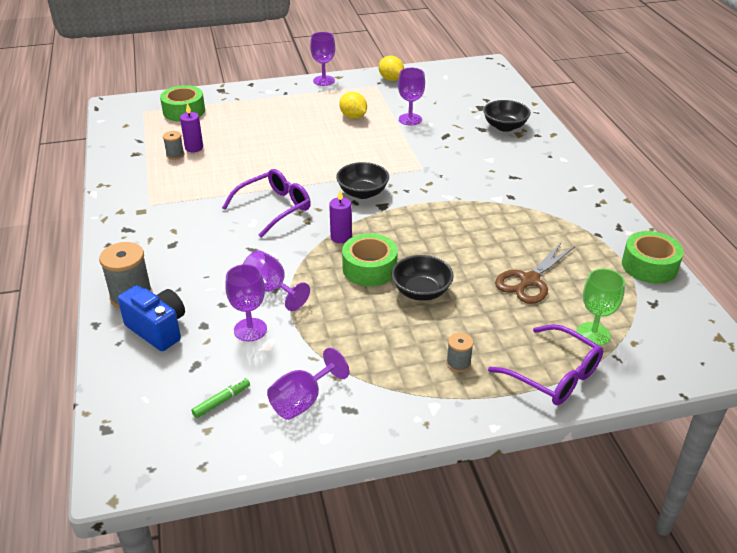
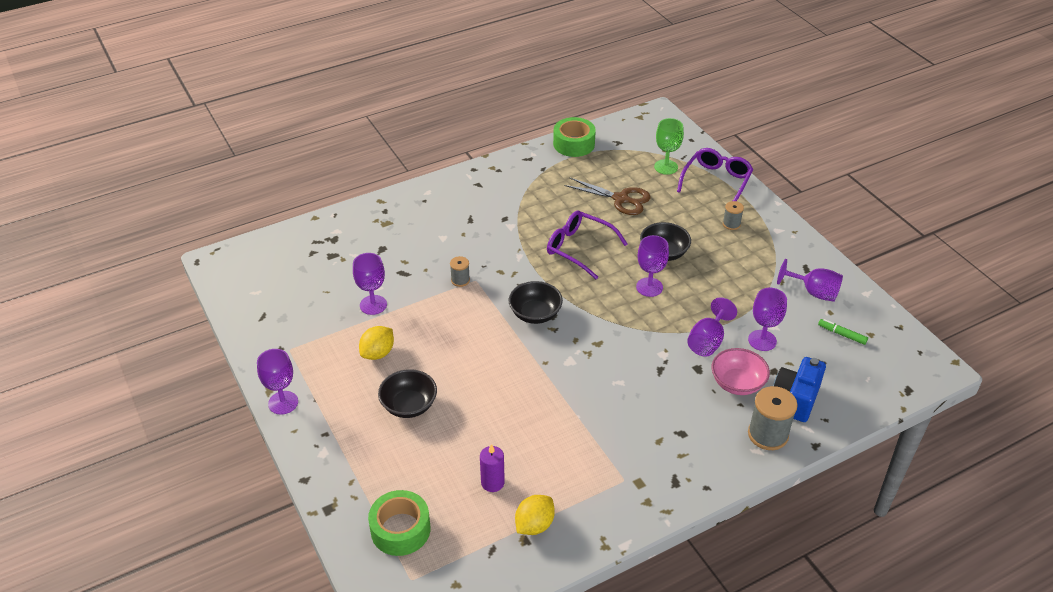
camera: 105 degrees left, 5 degrees up
(175, 155) = (515, 496): grey spool -> grey spool (460, 280)
(204, 294) = (737, 383): none -> pink bowl
(274, 208) = (587, 372): purple glasses -> purple glasses (579, 248)
(341, 237) = (613, 314): purple candle -> none
(369, 268) = (649, 287): green tape -> purple goblet
(391, 79) = (270, 338): yellow lemon -> yellow lemon (534, 525)
(505, 126) = (373, 233): black bowl -> black bowl (409, 405)

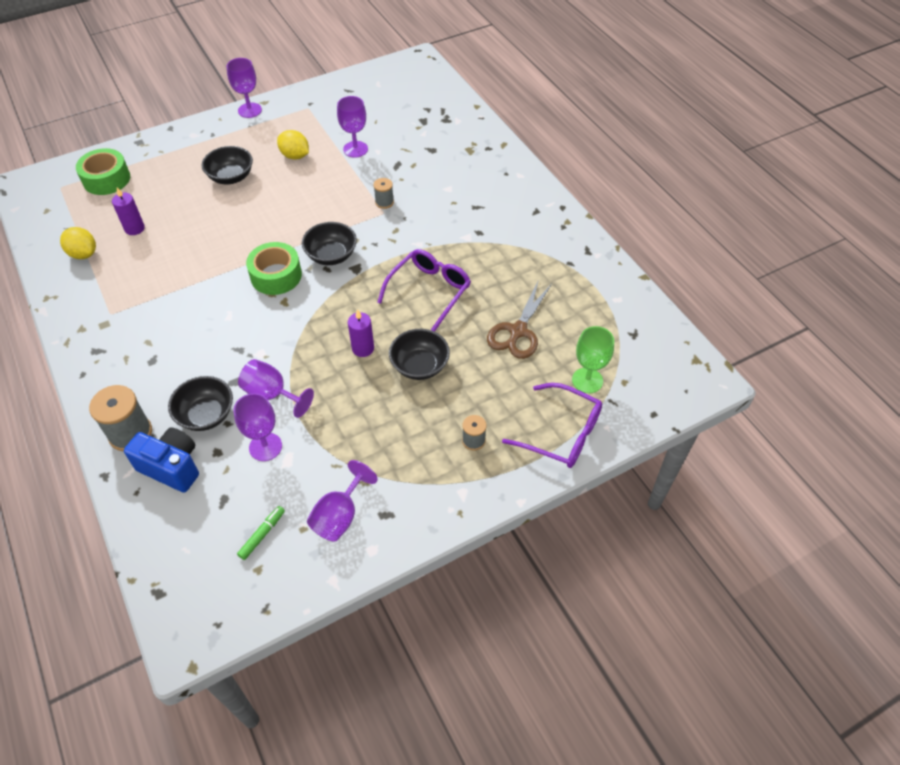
camera: 90 degrees right, 10 degrees up
(574, 144) = (623, 291): green tape -> green tape (276, 275)
(649, 287) = (363, 348): purple goblet -> purple candle
(737, 383) = (206, 415): pink bowl -> black bowl

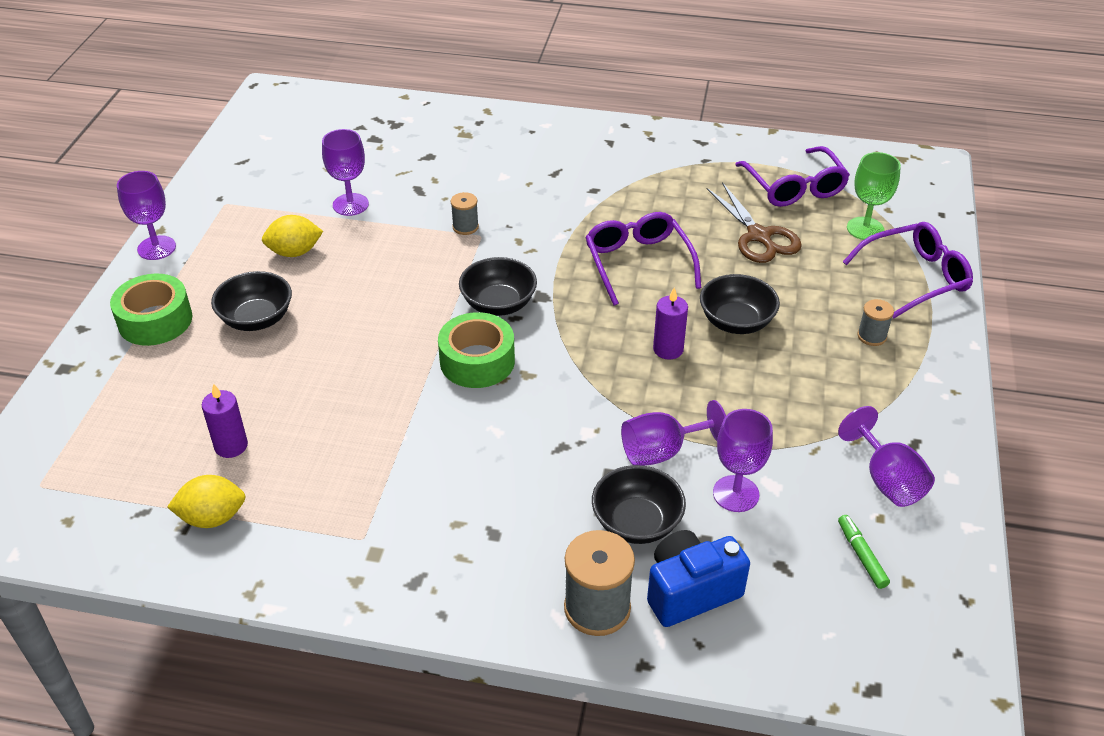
camera: 50 degrees left, 10 degrees down
(106, 179) = (93, 431): green tape -> green tape (155, 320)
(592, 321) = (794, 187): none -> purple glasses

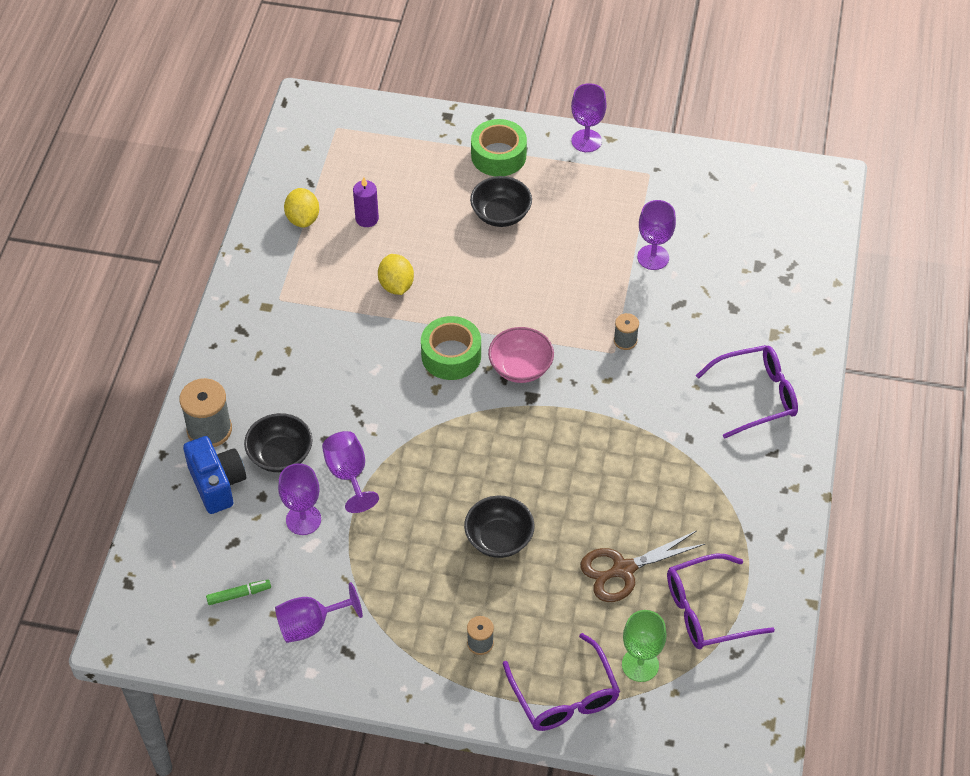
camera: 90 degrees right, 10 degrees up
(295, 252) = (584, 227): yellow lemon -> yellow lemon (396, 285)
(498, 304) = (520, 367): black bowl -> pink bowl
(638, 263) = (578, 469): purple glasses -> purple glasses (756, 396)
(668, 349) = (464, 485): purple candle -> none

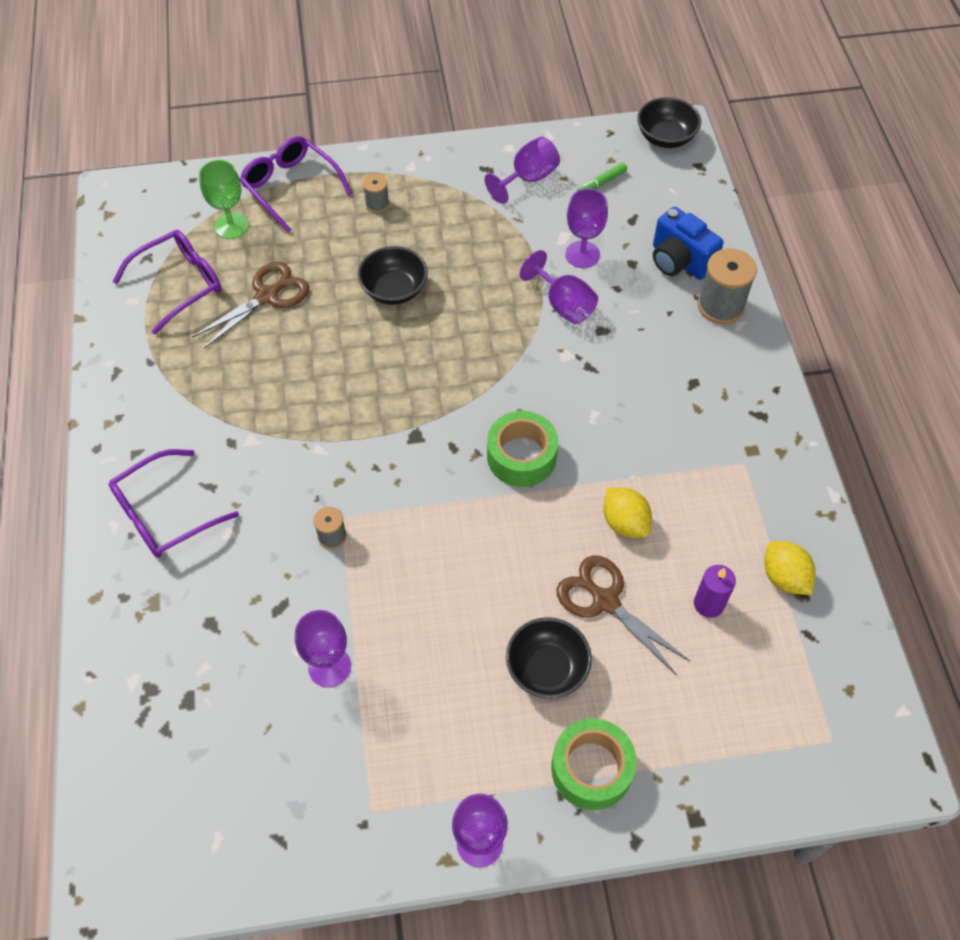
camera: 160 degrees right, 5 degrees up
(280, 455) = (638, 303): black bowl -> black bowl (665, 137)
(439, 241) = (605, 601): none -> brown scissors
(520, 367) = (440, 466): pink bowl -> none

